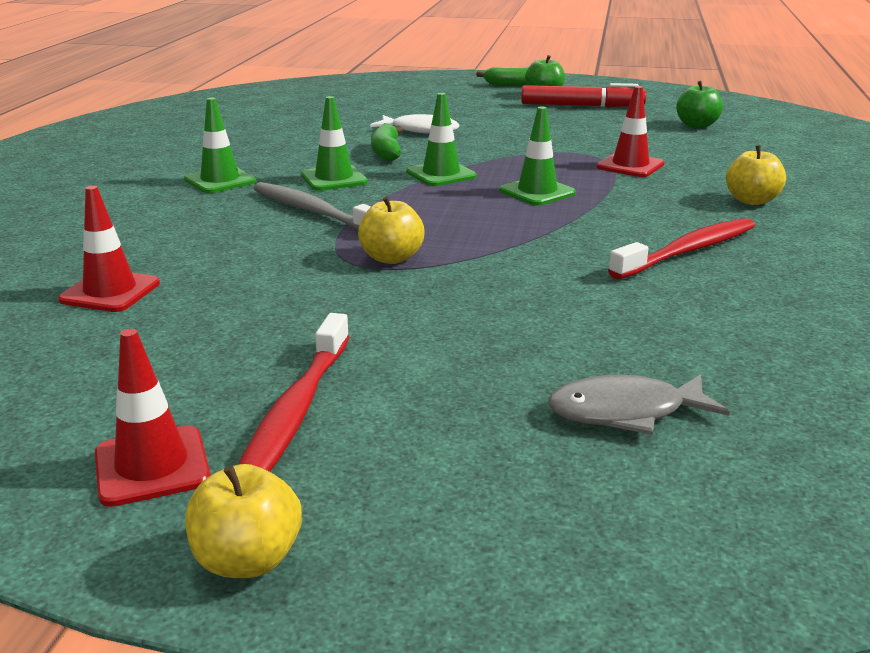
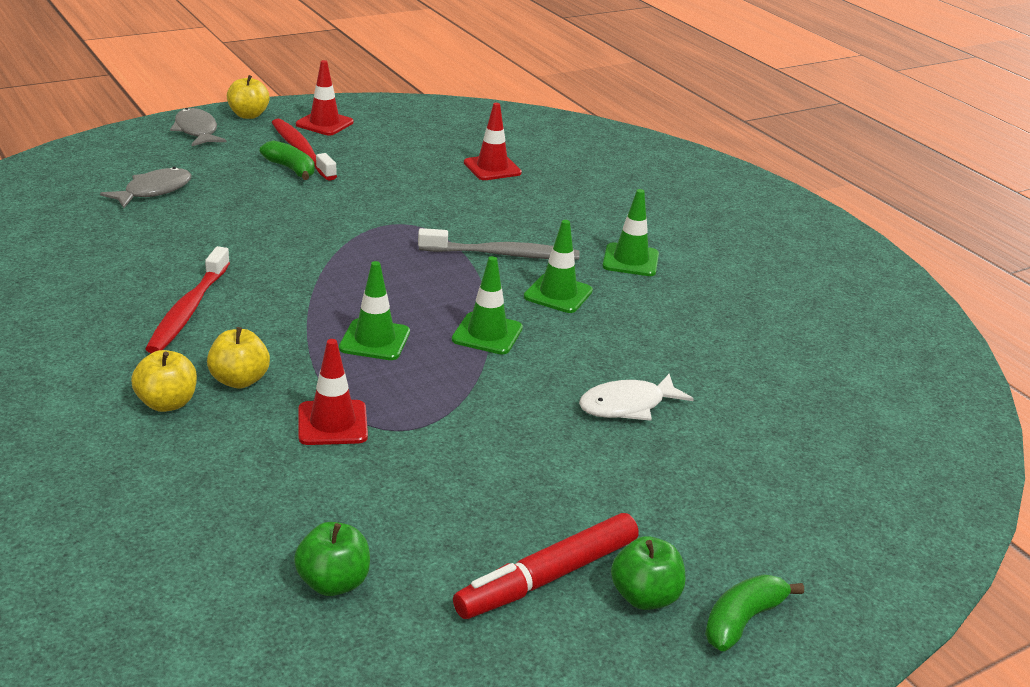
camera: 135 degrees right, 5 degrees up
(386, 152) = (586, 349): green banana -> green banana (291, 169)
(391, 258) = (385, 235): yellow apple -> yellow apple (239, 380)
(415, 548) = (197, 131): none -> grey fish

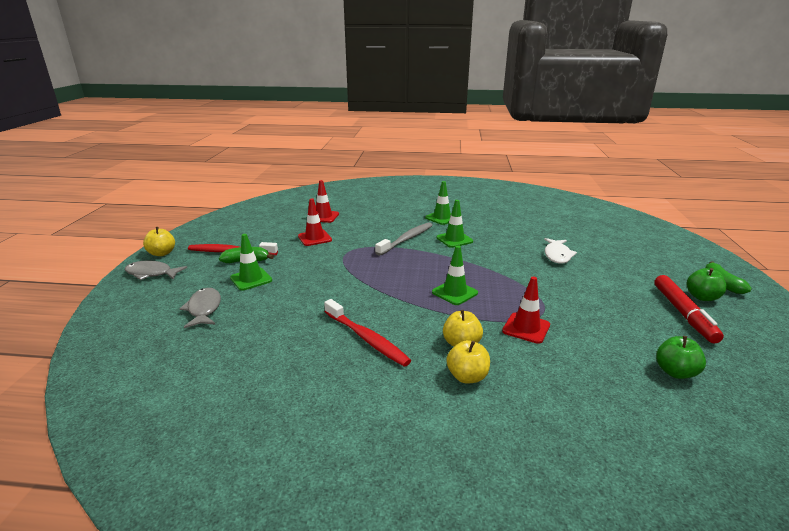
camera: 50 degrees left, 5 degrees down
(324, 123) = (211, 237): red traffic cone -> red traffic cone (314, 238)
(487, 334) = (474, 264): green traffic cone -> green traffic cone (251, 279)

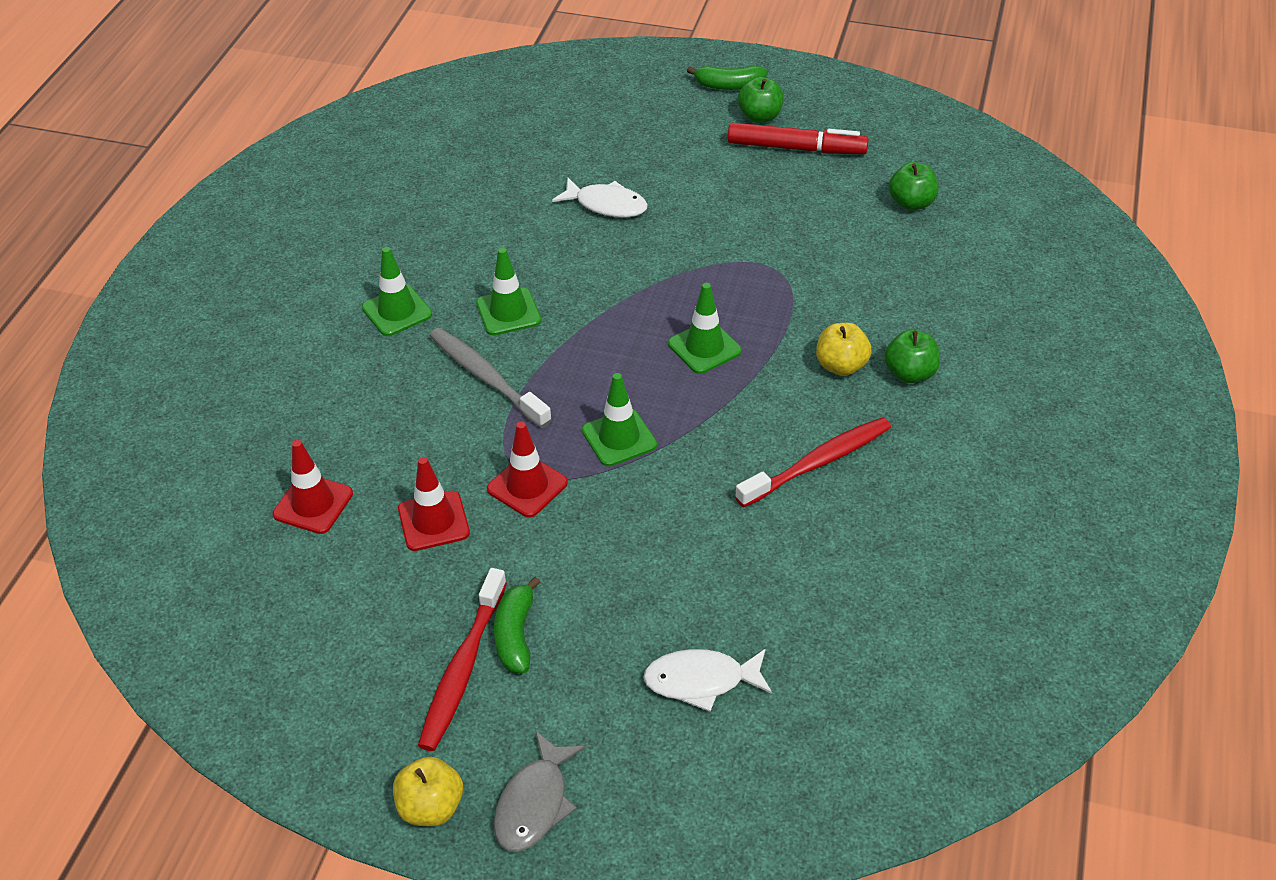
camera: 80 degrees left, 20 degrees up
(204, 309) = (701, 681): grey fish -> white fish
(251, 279) = (600, 620): green traffic cone -> green traffic cone (619, 438)
(467, 376) = (909, 373): yellow apple -> green apple
(526, 328) = (811, 296): red traffic cone -> red traffic cone (527, 486)

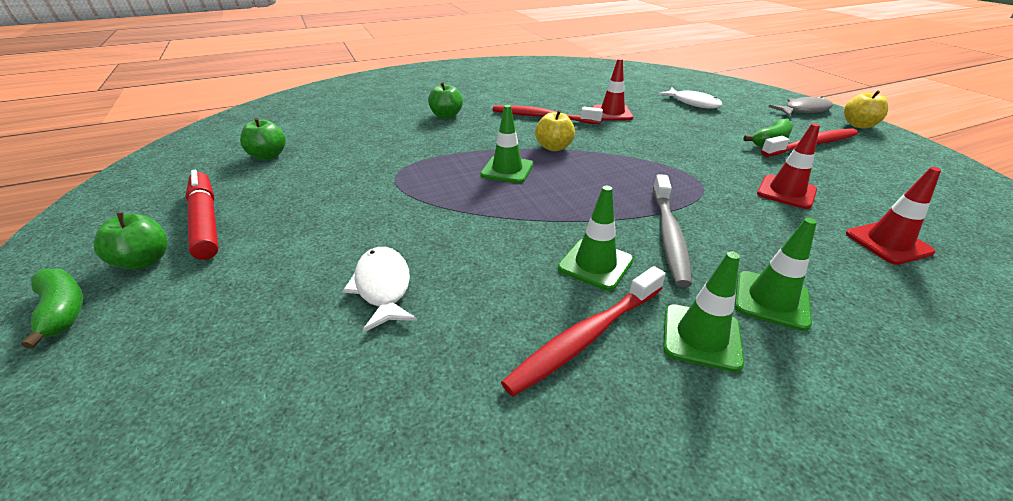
camera: 130 degrees left, 10 degrees down
(459, 265) = (586, 337): none -> red toothbrush
(527, 486) = (704, 176): red traffic cone -> red traffic cone (612, 113)
(619, 438) = (621, 166): green traffic cone -> green traffic cone (771, 300)
(841, 366) = (464, 131): yellow apple -> yellow apple (554, 147)

